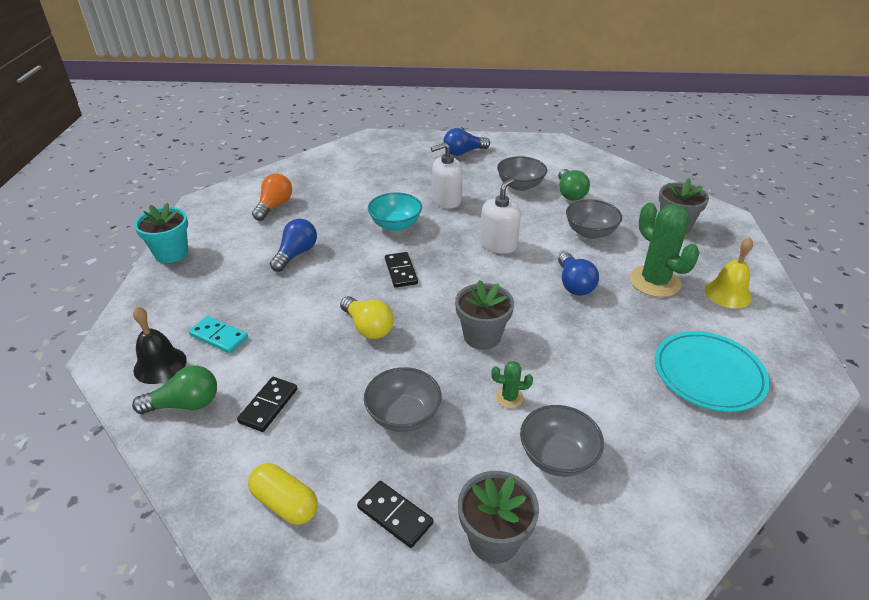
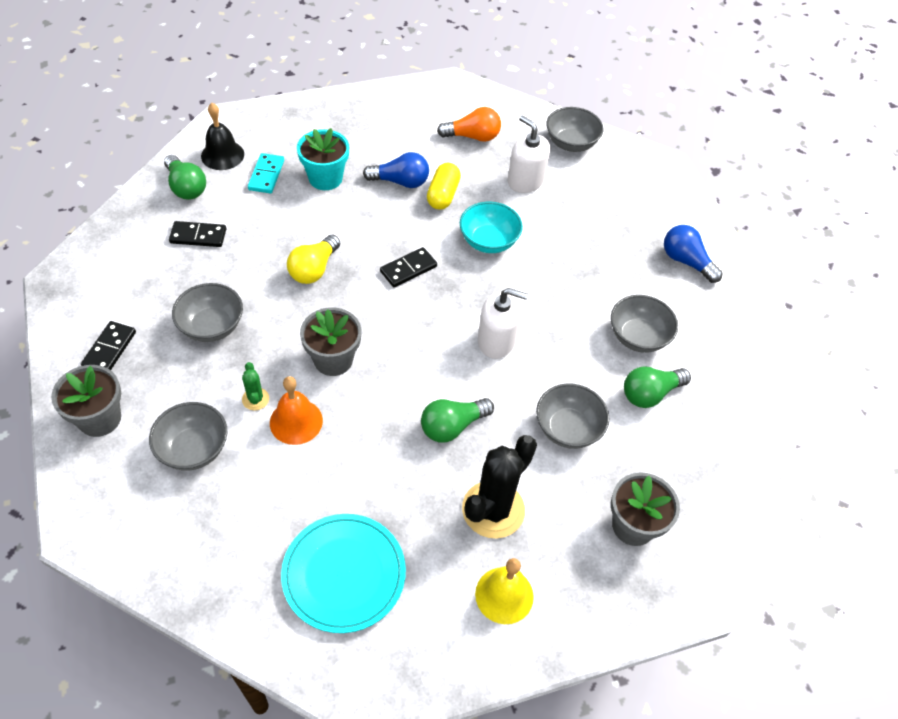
camera: 65 degrees right, 15 degrees up
(171, 253) = (363, 99): turquoise flower pot -> turquoise flower pot (325, 178)
(285, 503) = (107, 281): yellow capsule -> yellow capsule (443, 195)
(320, 166) = (571, 143): none -> grey bowl
(446, 200) = (562, 272): white soap dispenser -> white soap dispenser (525, 181)
(544, 374) = (296, 421): none -> orange bell
(574, 284) = (452, 426): blue light bulb -> green light bulb
(654, 282) = (493, 509): green cactus -> black cactus

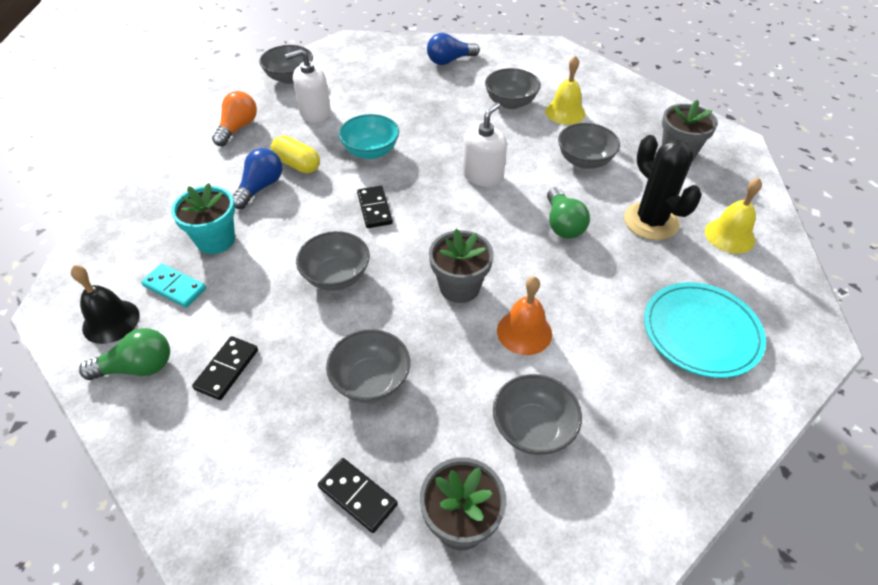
camera: 65 degrees left, 5 degrees down
(255, 399) = (485, 360): green cactus -> none
(314, 269) = (336, 276): yellow light bulb -> grey bowl
(650, 394) = (565, 112): green light bulb -> yellow bell

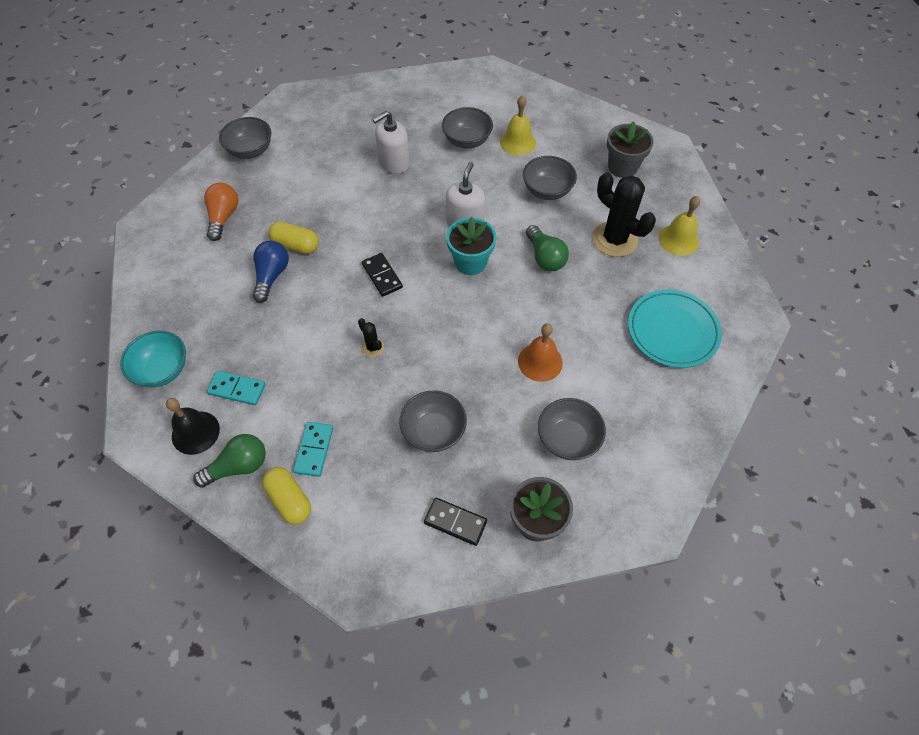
camera: 15 degrees left, 10 degrees up
(175, 418) = (289, 500): none -> yellow capsule
(215, 240) = (253, 337): turquoise flower pot -> turquoise flower pot (470, 262)
(227, 369) = (314, 450): black domino -> turquoise domino
(315, 113) = (290, 186): white soap dispenser -> white soap dispenser (394, 162)
(336, 276) = (372, 347): grey bowl -> black cactus
(371, 151) = (358, 218): turquoise bowl -> turquoise bowl (162, 370)
(450, 60) = (397, 103): blue light bulb -> none
(459, 287) = (477, 334): grey flower pot -> none

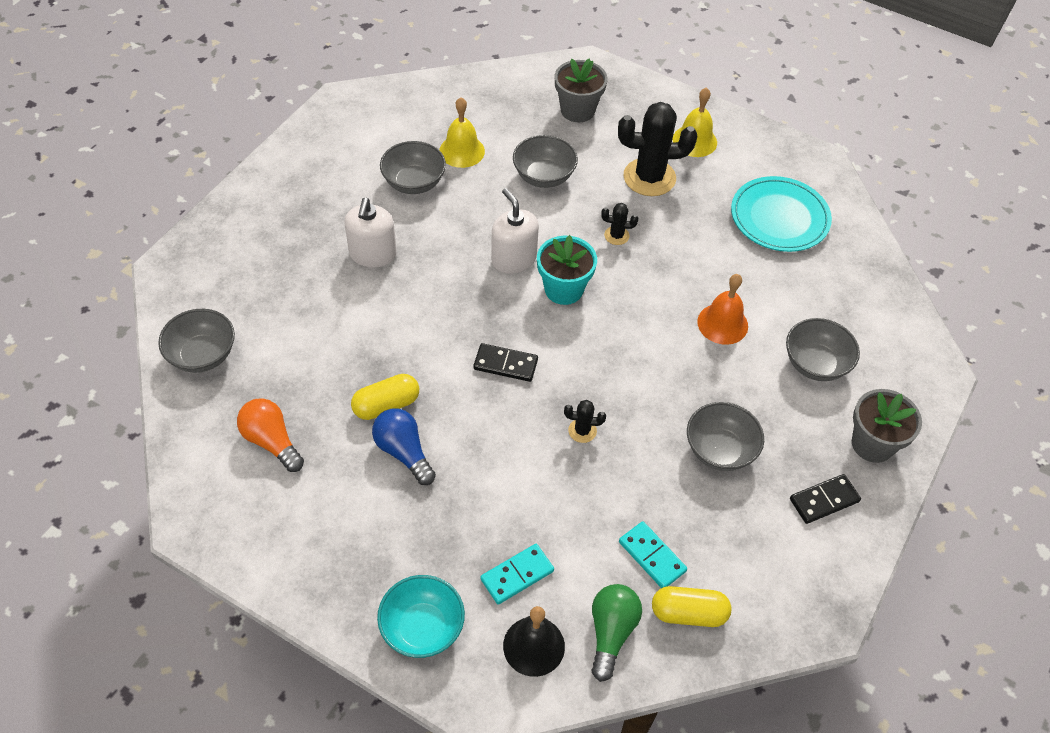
camera: 50 degrees left, 5 degrees down
(545, 257) = (616, 236): green light bulb -> black cactus

